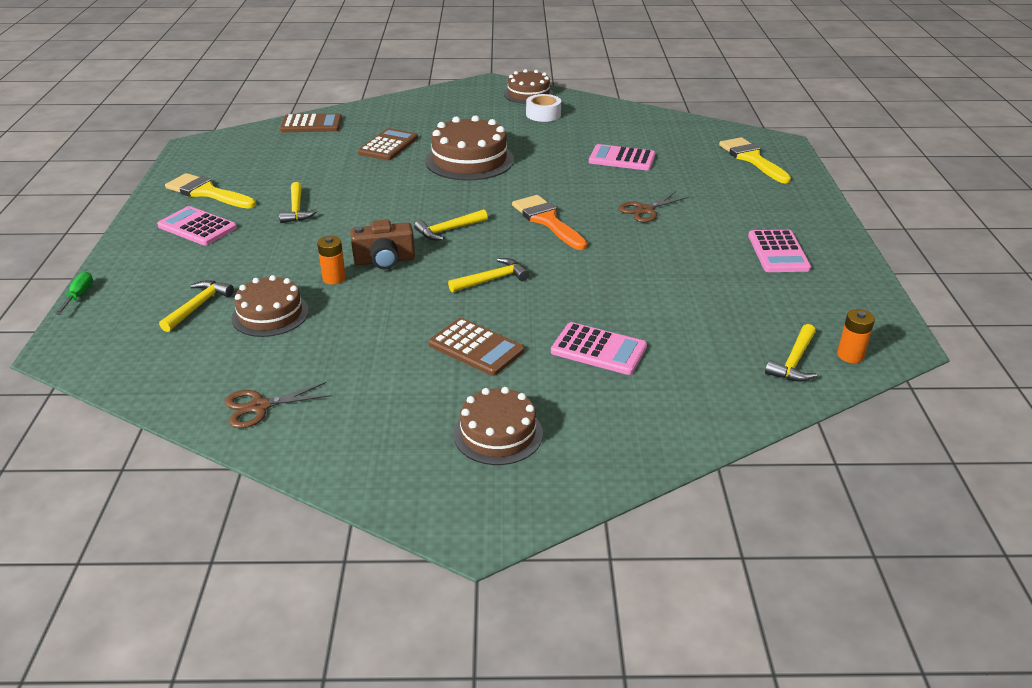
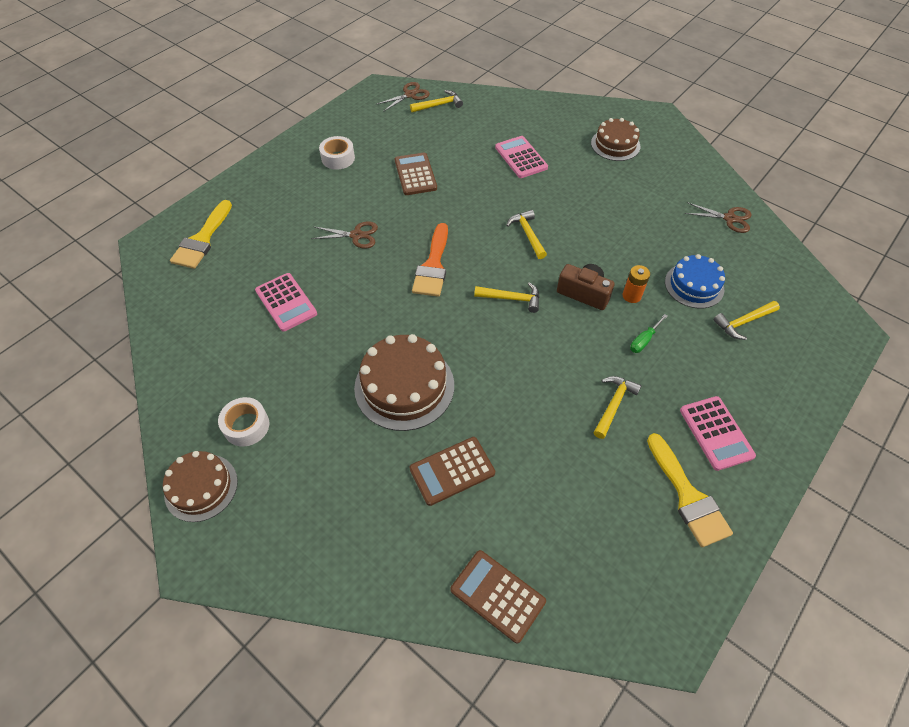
camera: 140 degrees left, 20 degrees up
(79, 296) = (838, 388): green screwdriver -> green screwdriver (644, 340)
(270, 314) = (694, 285): brown cake -> blue cake
(476, 347) = (584, 192): brown calculator -> brown calculator (415, 174)
(492, 279) = (527, 234): yellow hammer -> yellow hammer turned 60 degrees clockwise
(778, 252) = (338, 158): pink calculator -> white tape
(850, 355) = (410, 95): orange battery -> brown scissors

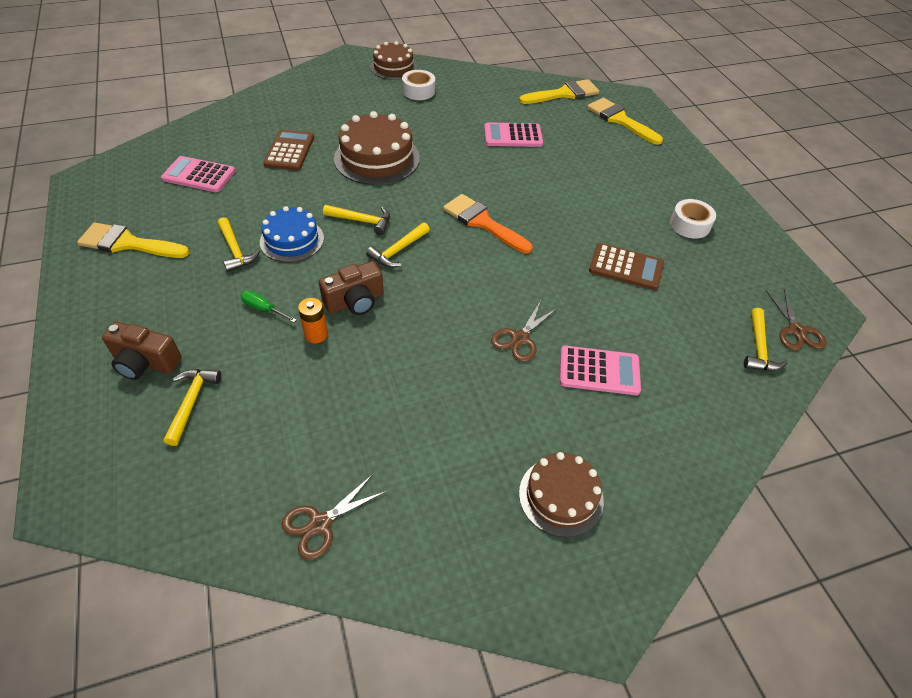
camera: 120 degrees right, 5 degrees down
(173, 297) = (564, 94): none -> yellow brush
(356, 235) = (561, 195): brown scissors -> brown scissors (520, 338)
(497, 596) = (197, 133): brown calculator -> none
(527, 234) = (467, 305): yellow hammer -> yellow hammer (362, 221)
(644, 340) = (263, 309): green screwdriver -> green screwdriver turned 45 degrees counterclockwise
(694, 285) = (273, 396): blue cake -> blue cake (292, 240)
(716, 433) = (139, 293): pink calculator -> pink calculator (199, 175)
(752, 372) = (145, 363): none -> brown camera

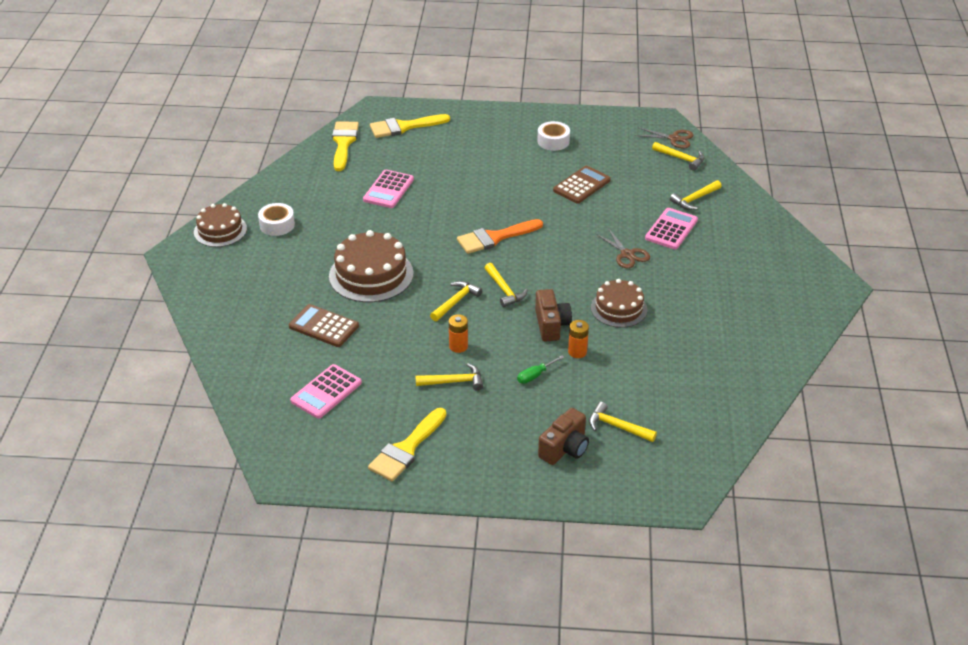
camera: 65 degrees left, 10 degrees down
(292, 240) = (458, 346): blue cake -> orange battery
(320, 523) = (743, 379): brown scissors -> none
(561, 496) = (759, 275): brown cake -> brown cake (619, 308)
(681, 382) = (694, 199): none -> yellow hammer

